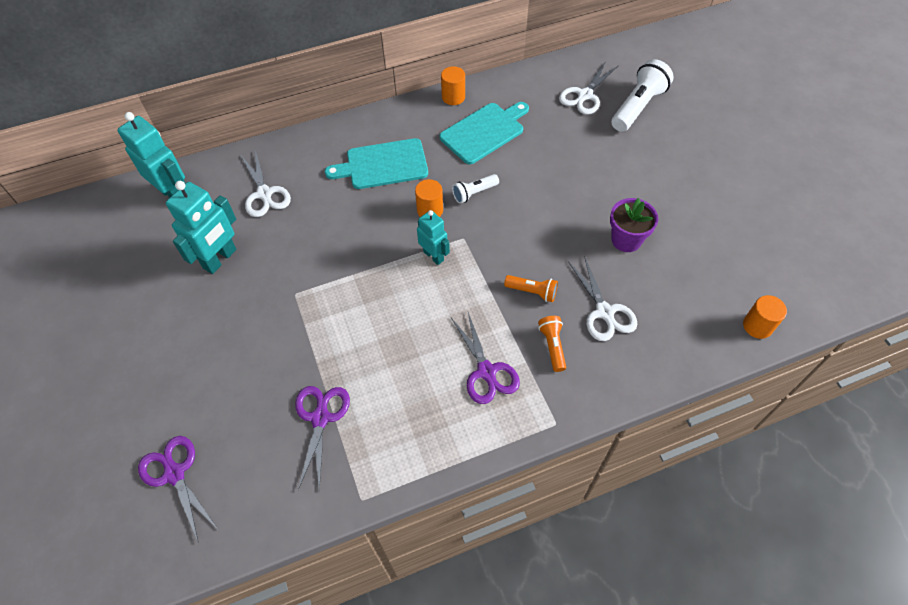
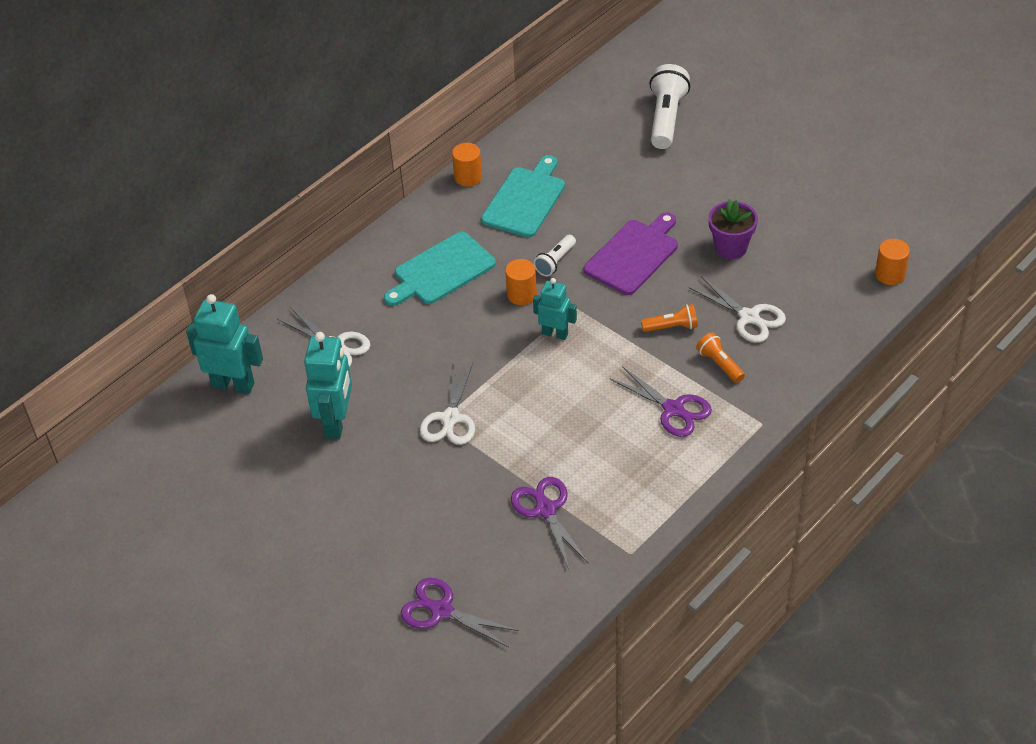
camera: 25 degrees left, 10 degrees down
(540, 213) = (633, 255): none -> purple cutting board
(585, 95) = (605, 126): white scissors -> white scissors (450, 418)

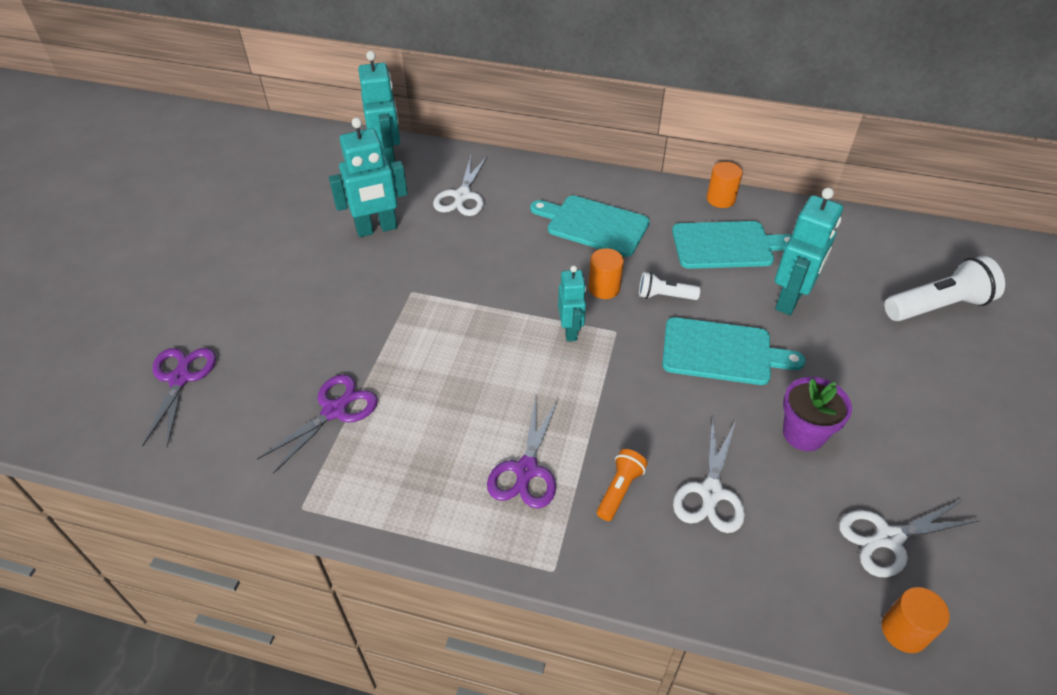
camera: 60 degrees right, 0 degrees up
(450, 418) = (418, 297): white scissors -> white scissors (888, 538)
(608, 192) = (790, 300): none -> turquoise robot
(633, 255) = (722, 352): purple cutting board -> turquoise cutting board
(671, 327) = (644, 423): orange flashlight -> none

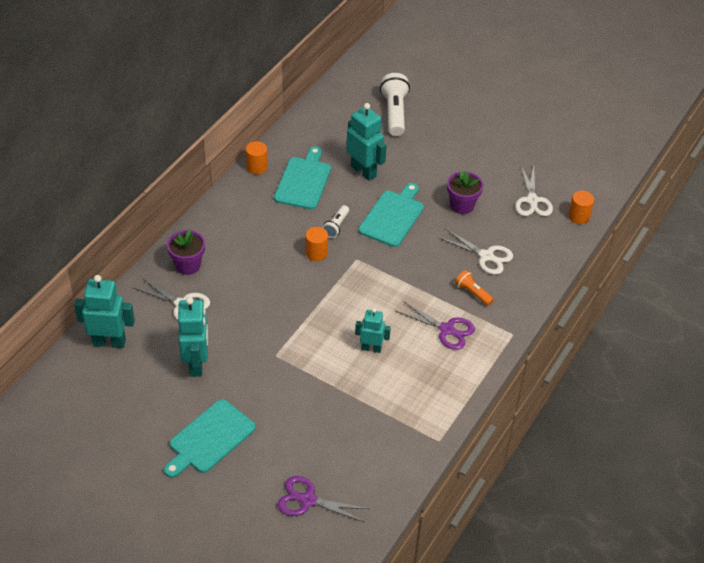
camera: 75 degrees left, 0 degrees up
(334, 411) = (369, 415): purple scissors -> none
(525, 185) = (188, 265): none -> purple flower pot
(570, 331) = (347, 280): turquoise robot -> turquoise robot (371, 348)
(593, 225) = (252, 240): turquoise cutting board -> turquoise cutting board (209, 439)

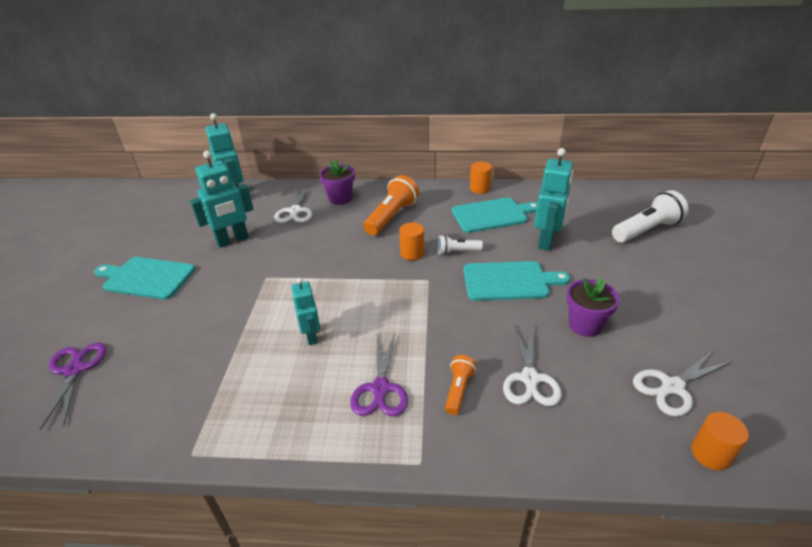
camera: 65 degrees right, 10 degrees down
(251, 243) = (391, 217): none -> orange flashlight

